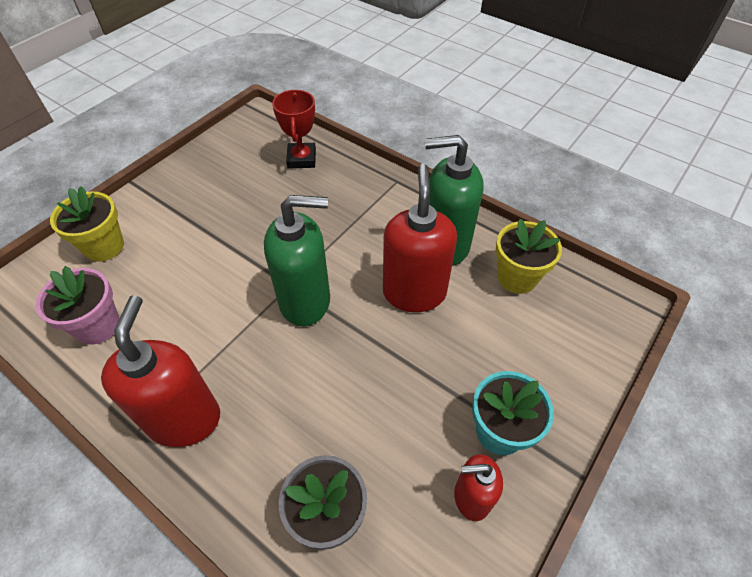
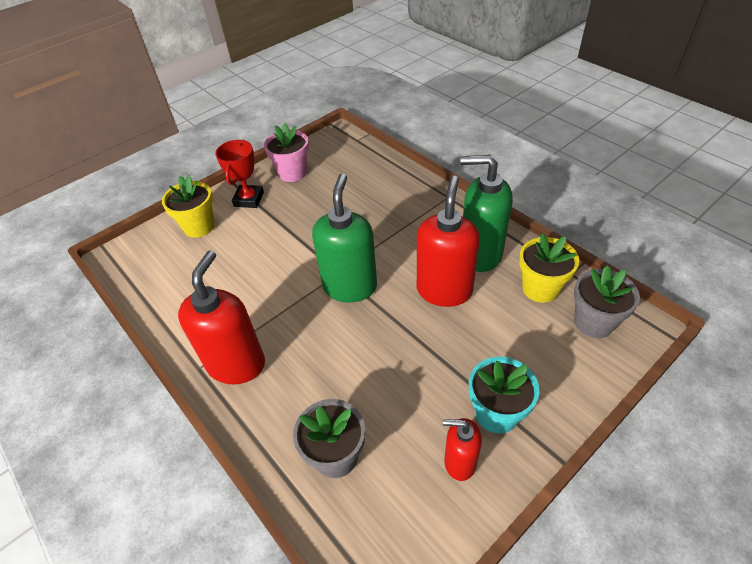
camera: 15 degrees right, 5 degrees down
(98, 326) = (184, 286): pink flower pot -> pink flower pot (292, 173)
(301, 159) = (369, 172): red trophy -> red trophy (249, 199)
(305, 301) = (350, 286): green soap dispenser -> green soap dispenser turned 90 degrees counterclockwise
(579, 309) = (593, 322): none -> grey flower pot

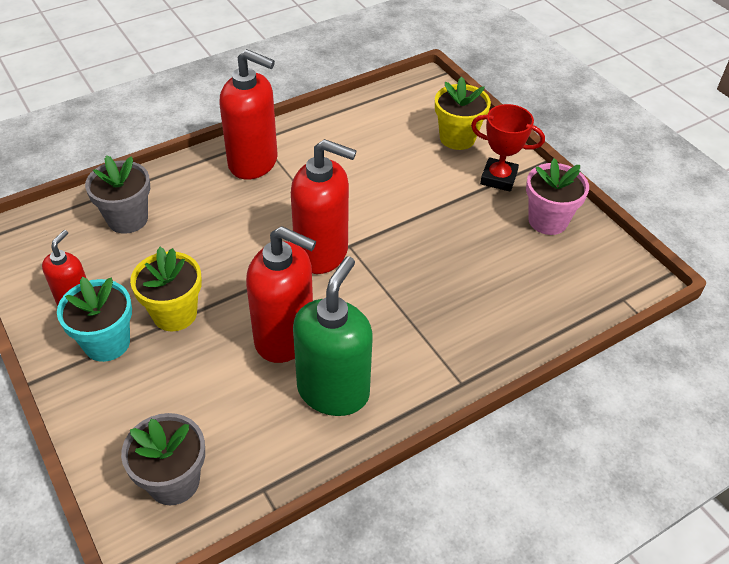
camera: 95 degrees right, 0 degrees up
(350, 286) = (322, 253): green soap dispenser -> red soap dispenser
(540, 288) = (250, 441): yellow flower pot -> yellow flower pot (174, 314)

